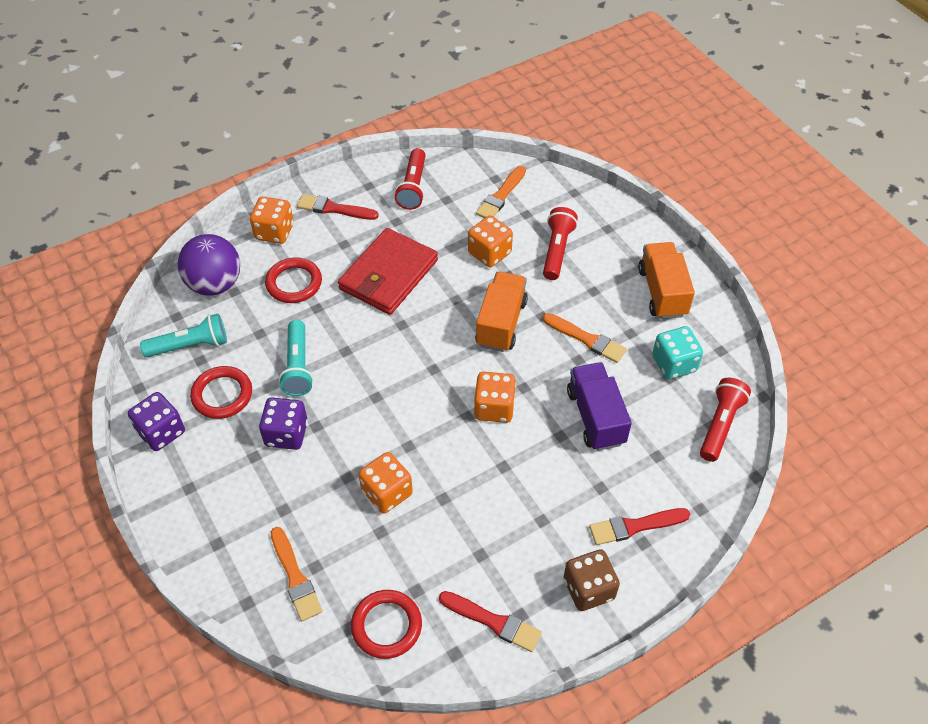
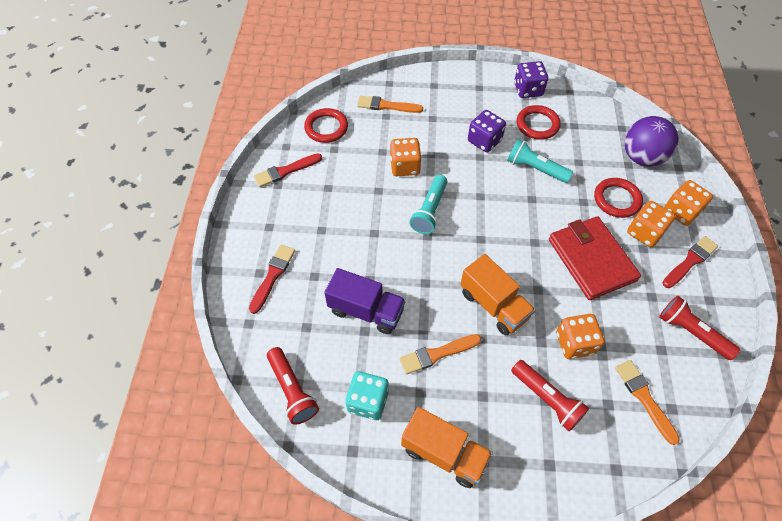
camera: 125 degrees right, 5 degrees up
(190, 345) = (590, 125): turquoise flashlight -> turquoise flashlight (429, 211)
(494, 408) = (422, 255): orange dice -> orange dice (644, 232)
(588, 589) = (260, 225): brown dice -> none

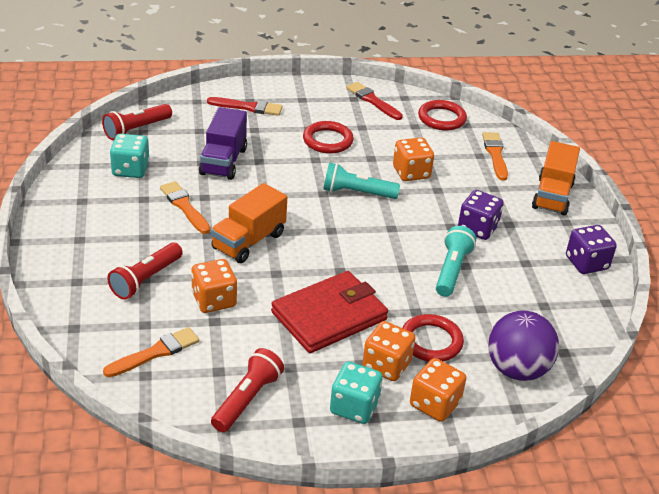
camera: 75 degrees right, 20 degrees down
(444, 453) = (85, 215): orange truck -> orange truck (552, 196)
(537, 124) = (527, 272): red ring -> red ring (328, 140)
(690, 261) = (354, 407): red brush -> turquoise dice

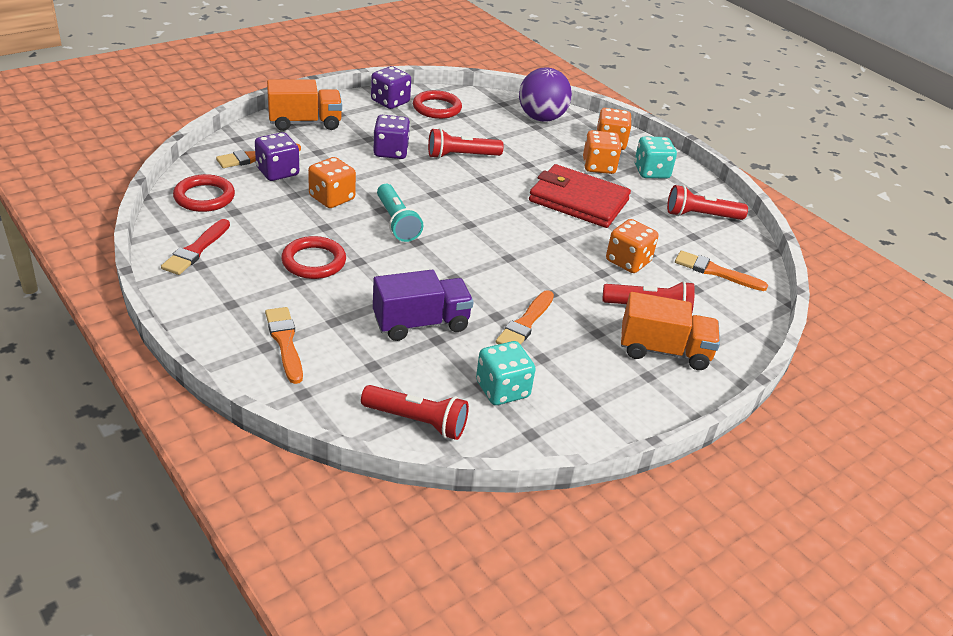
camera: 120 degrees left, 0 degrees up
(248, 107) = (285, 342): red brush -> orange brush
(248, 241) = (534, 265): orange truck -> orange truck (664, 351)
(431, 341) = (553, 153): red ring -> red ring (437, 108)
(452, 270) = (461, 156): turquoise flashlight -> red flashlight
(466, 158) = (277, 172): none -> purple dice

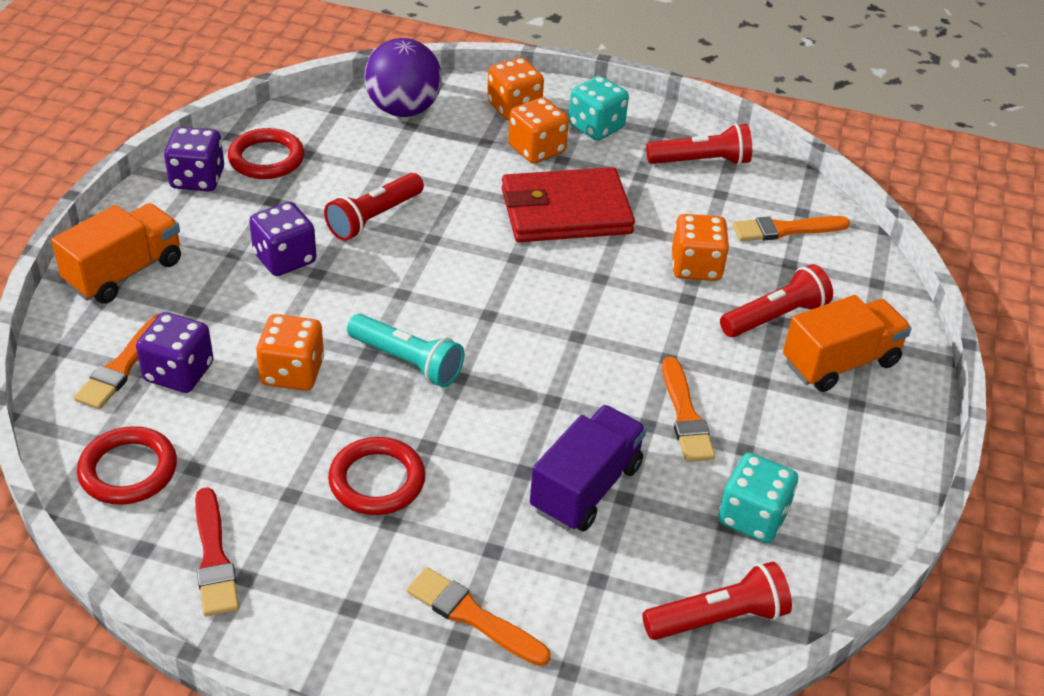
camera: 35 degrees left, 5 degrees up
(701, 216) = (701, 161): red flashlight -> red flashlight turned 150 degrees counterclockwise

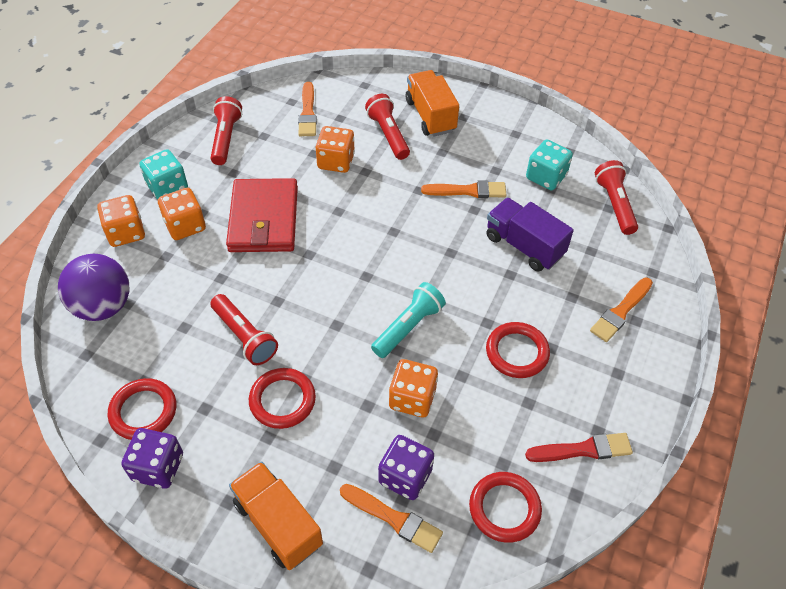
camera: 80 degrees left, 10 degrees up
(285, 258) = (282, 400): purple dice -> red ring

